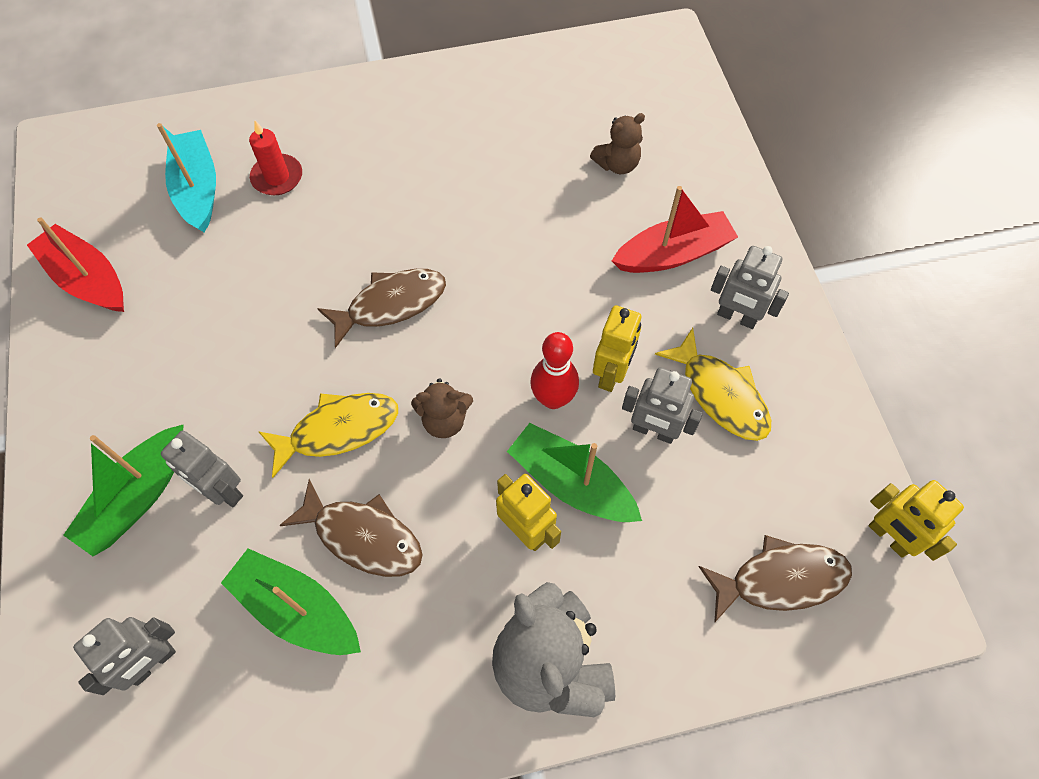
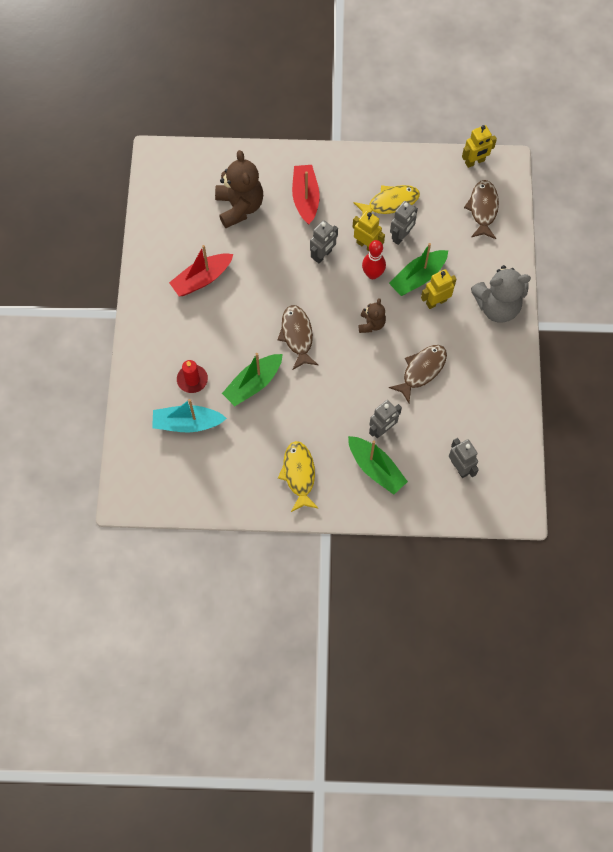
camera: 75 degrees left, 5 degrees up
(88, 279) = (234, 487): red boat -> red boat (202, 279)
(297, 609) = (449, 404): green boat -> green boat (253, 384)
(338, 430) = (364, 372): yellow fish -> yellow fish (299, 474)
(617, 164) = (239, 207): brown teddy bear -> brown teddy bear, size x1.88
(736, 317) = (351, 182): grey robot -> grey robot (323, 255)

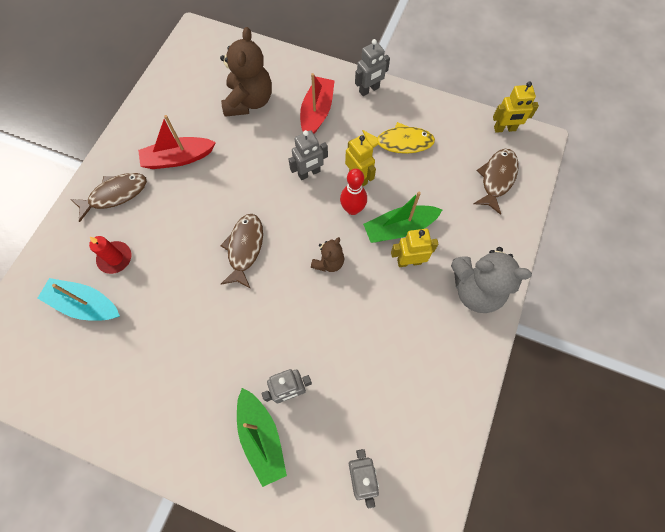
camera: 20 degrees right, 0 degrees up
(253, 384) = (174, 285): green boat -> none
(299, 474) = (172, 411): yellow fish -> none
(401, 236) = (398, 180): grey robot -> grey robot (369, 90)
(421, 370) = (363, 335): brown fish -> brown fish (115, 195)

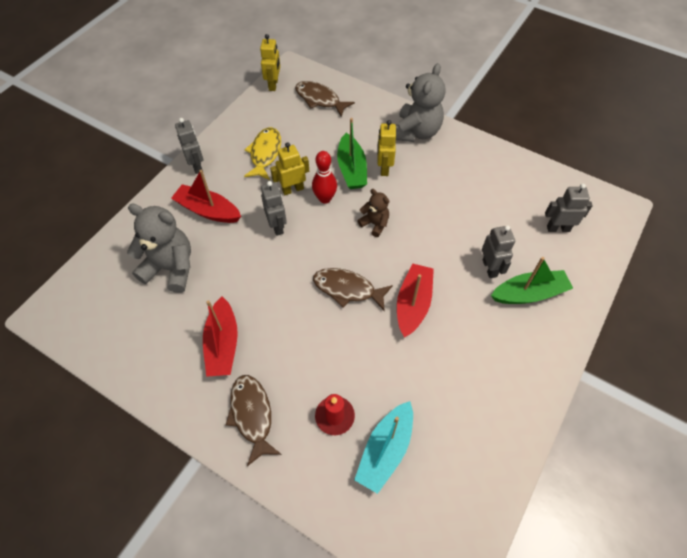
camera: 80 degrees left, 10 degrees down
(234, 312) = (413, 304): none -> red boat
(249, 101) = (171, 268): brown teddy bear -> grey teddy bear

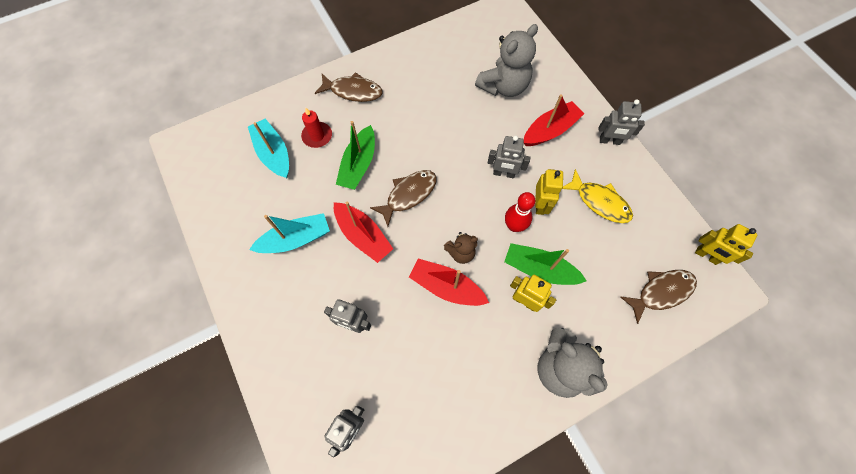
camera: 120 degrees right, 10 degrees up
(223, 344) = (416, 95): red boat -> red boat (446, 287)
(458, 360) = (295, 239): none -> turquoise boat
(529, 293) = (307, 339): green boat -> green boat (359, 164)

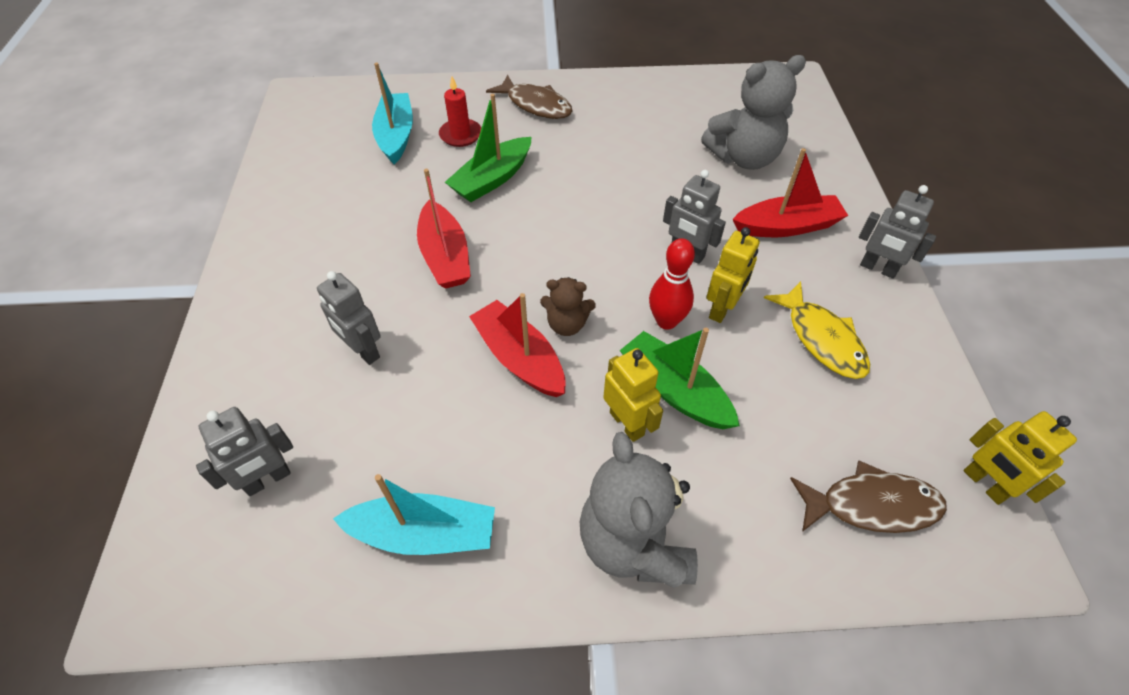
camera: 25 degrees right, 15 degrees down
(295, 239) = (358, 230): turquoise boat -> turquoise boat (424, 533)
(408, 195) = (536, 233): brown fish -> none

